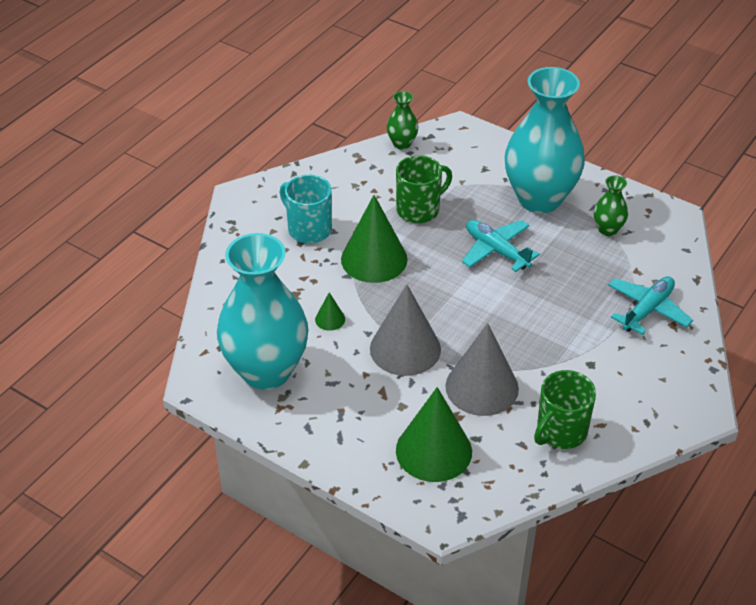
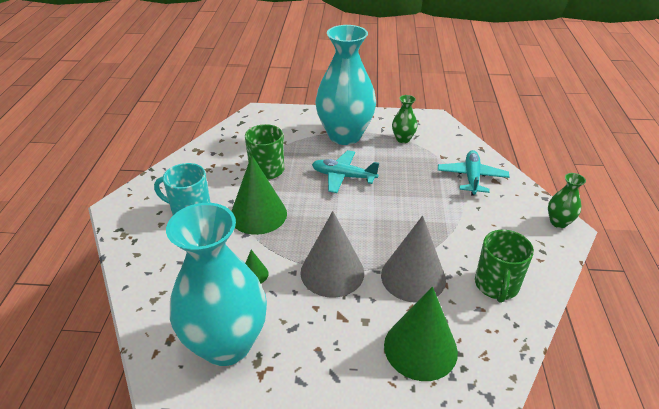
camera: 30 degrees left, 5 degrees down
(402, 143) = (224, 132): green vase -> green vase (558, 222)

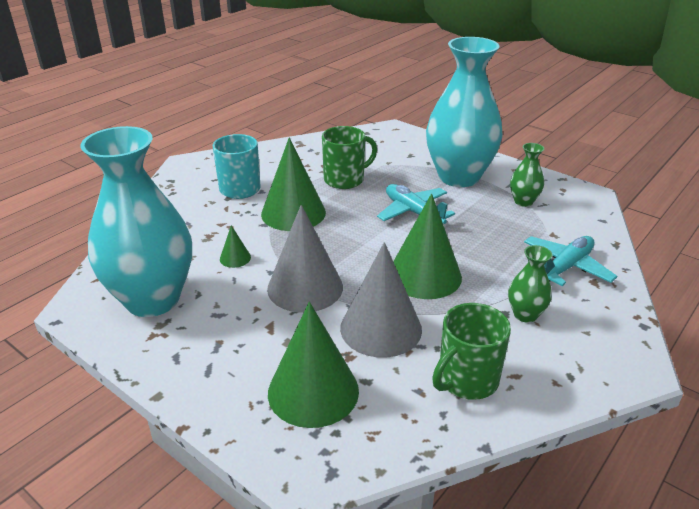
camera: 35 degrees right, 5 degrees down
(399, 223) = (424, 275): none -> green cone
(558, 222) = (632, 357): green vase -> green vase (525, 315)

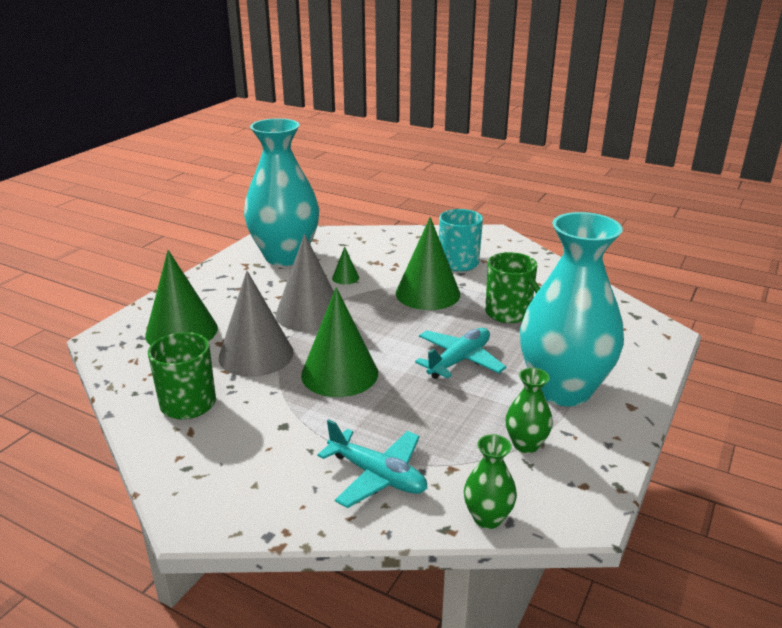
camera: 80 degrees right, 5 degrees down
(525, 315) = (281, 440): green vase -> green vase (487, 518)

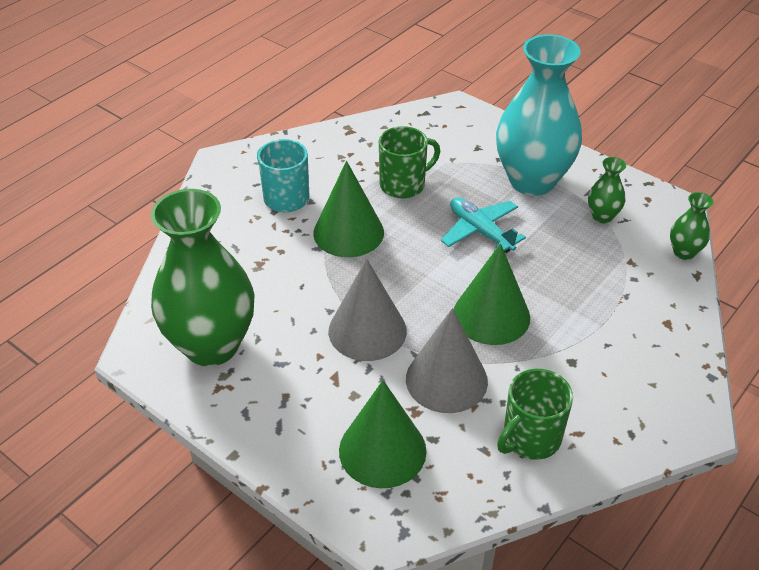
camera: 80 degrees left, 15 degrees up
(285, 256) = (211, 345): turquoise vase -> green vase
(345, 278) = (291, 293): green cone -> none
(377, 476) = (640, 305): turquoise plane -> none

